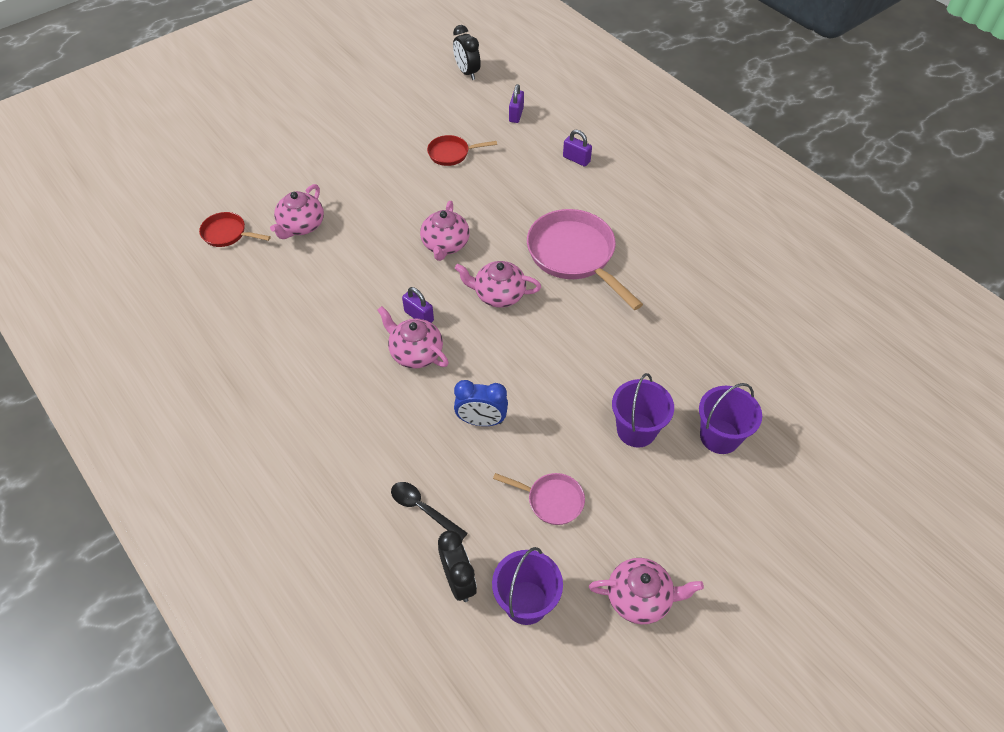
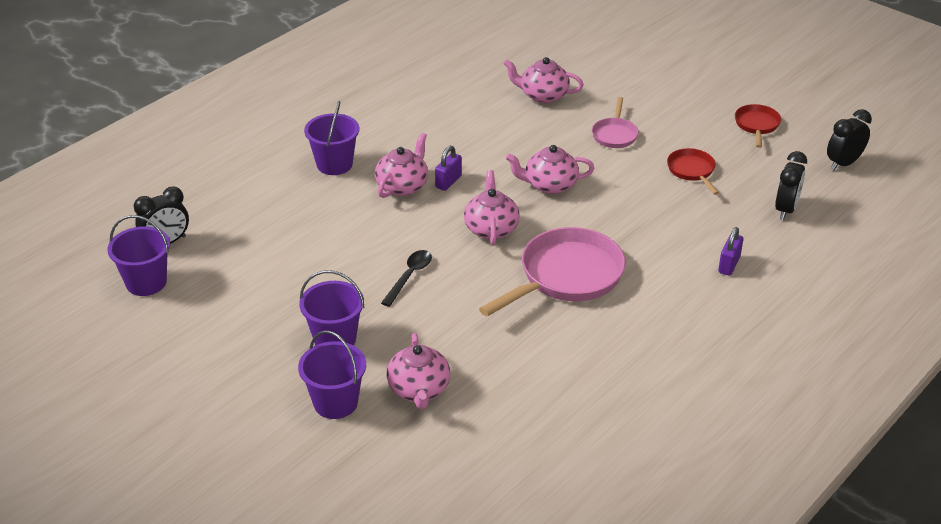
camera: 80 degrees right, 15 degrees down
(227, 234) = (517, 58): red pan -> red pan (756, 125)
(360, 407) = (334, 164): none -> purple bucket
(423, 509) = (234, 214): black spoon -> black spoon (409, 276)
(481, 421) = (330, 236): blue clock -> none
(516, 115) = (786, 209): purple padlock -> black clock
(551, 500) = (248, 288): pink pan -> pink pan (615, 134)
(640, 598) = (149, 352): pink teapot -> pink teapot (419, 389)

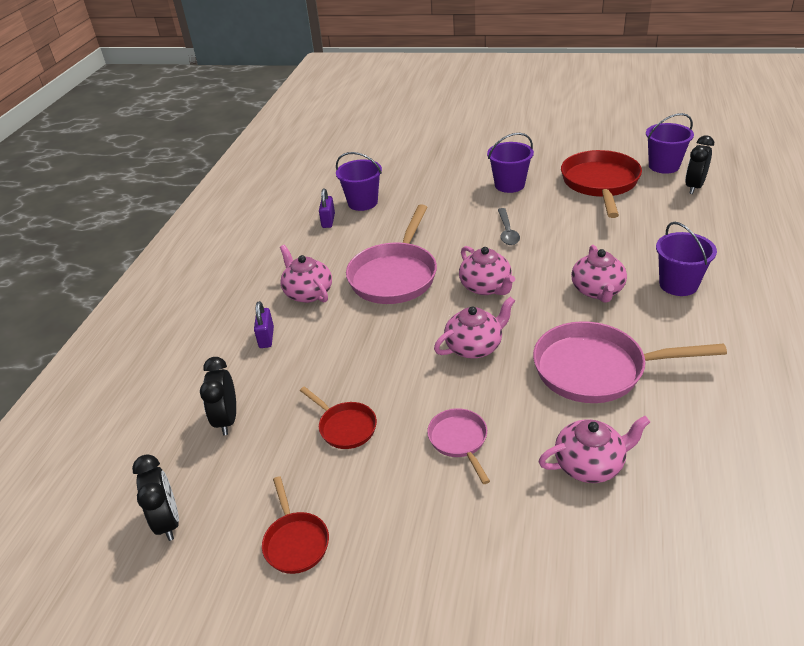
camera: 155 degrees right, 0 degrees up
(242, 292) = (600, 183): none -> red pan
(335, 402) = (471, 162): purple bucket -> purple bucket (362, 202)
(409, 276) = (507, 232): black spoon -> grey spoon
(419, 389) = (432, 183): pink teapot -> pink teapot (308, 293)
(448, 182) = (565, 311): purple padlock -> purple padlock (328, 221)
(477, 136) = (596, 369): none -> pink pan
(843, 163) = (168, 521): black clock -> black clock turned 45 degrees counterclockwise

